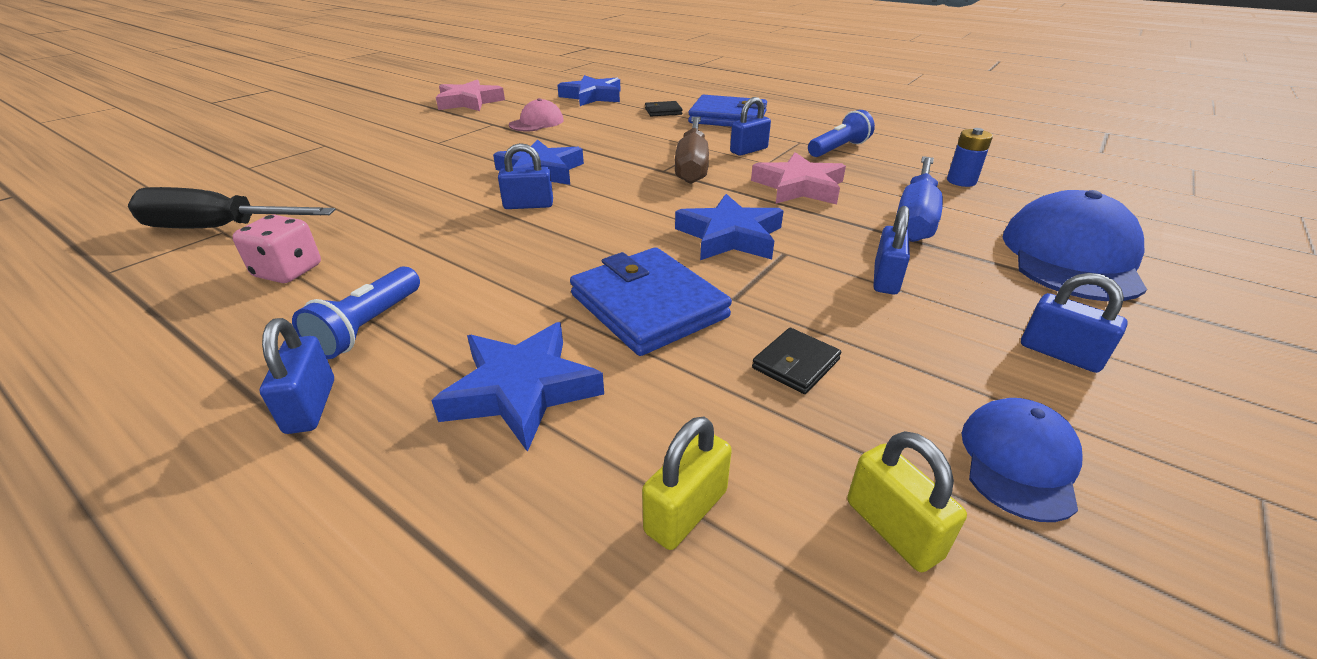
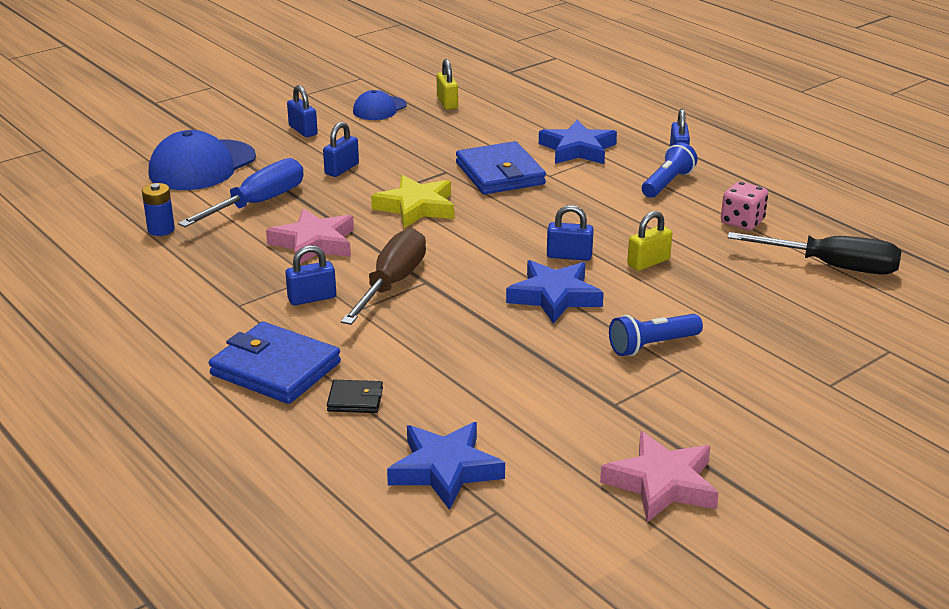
camera: 165 degrees left, 5 degrees down
(536, 123) = (550, 396): pink cap -> none
(686, 511) = (517, 113): yellow padlock -> yellow padlock (648, 262)
(730, 236) = (416, 207): blue star -> yellow star
(795, 364) = (438, 142): black wallet -> none
(838, 149) = (212, 286): blue flashlight -> blue flashlight (652, 346)

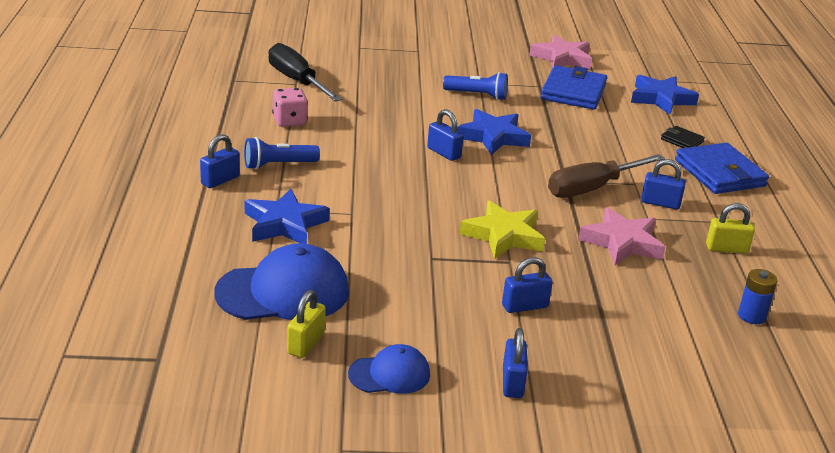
camera: 145 degrees left, 0 degrees up
(202, 166) = (667, 382): blue cap -> blue cap (283, 292)
(259, 203) = (639, 304): blue screwdriver -> none
(500, 174) = (390, 233): blue wallet -> blue wallet (573, 92)
(648, 262) = (400, 128): yellow padlock -> yellow padlock (726, 249)

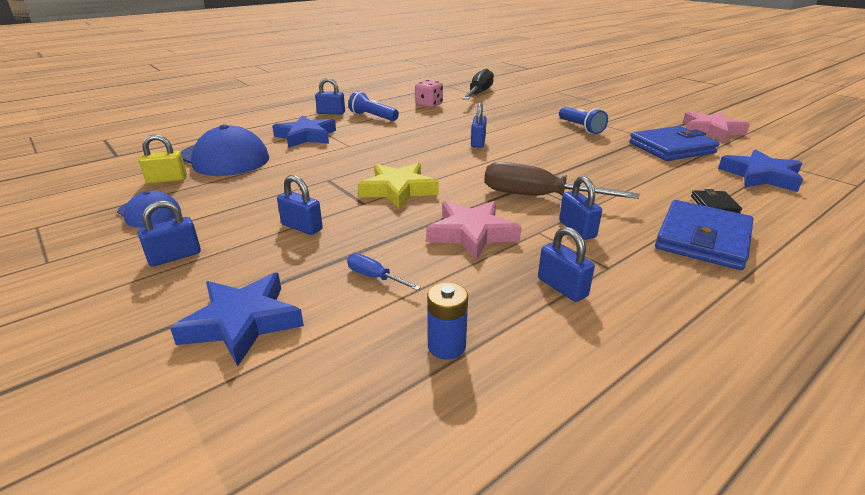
camera: 55 degrees right, 0 degrees up
(493, 137) = (535, 147): blue star -> blue star (242, 322)
(644, 307) = (374, 277): none -> blue screwdriver
(726, 249) = (562, 287): yellow padlock -> blue padlock

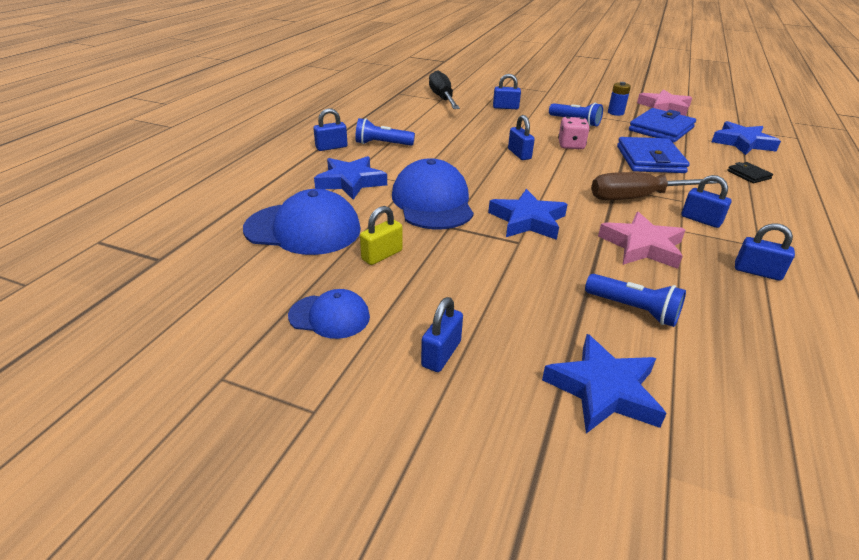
camera: 30 degrees left, 5 degrees up
(167, 180) = (282, 273): yellow padlock -> yellow padlock (382, 255)
(302, 227) = (506, 283): blue padlock -> blue padlock (505, 107)
(343, 161) = (432, 202): none -> blue cap
(374, 277) = (633, 309): blue screwdriver -> blue flashlight
(398, 190) = (527, 220): yellow star -> blue star
(429, 105) = (415, 120): pink dice -> pink dice (571, 145)
(446, 346) = (760, 346): blue battery -> blue battery (615, 113)
(702, 239) = (777, 205): blue wallet -> blue wallet (649, 159)

